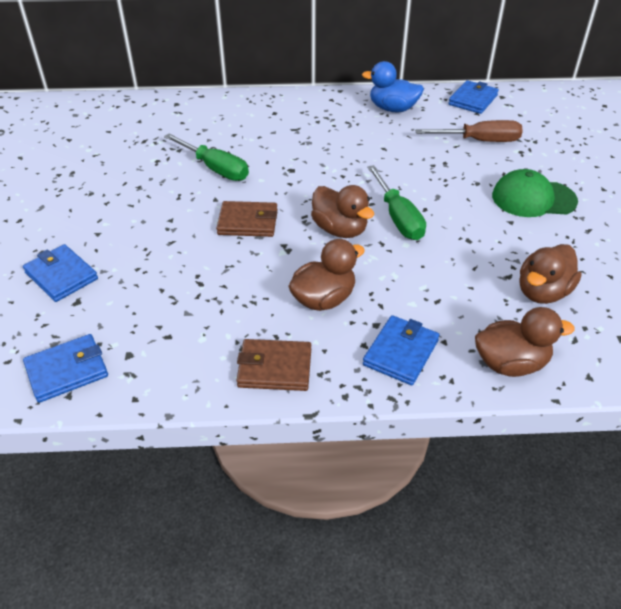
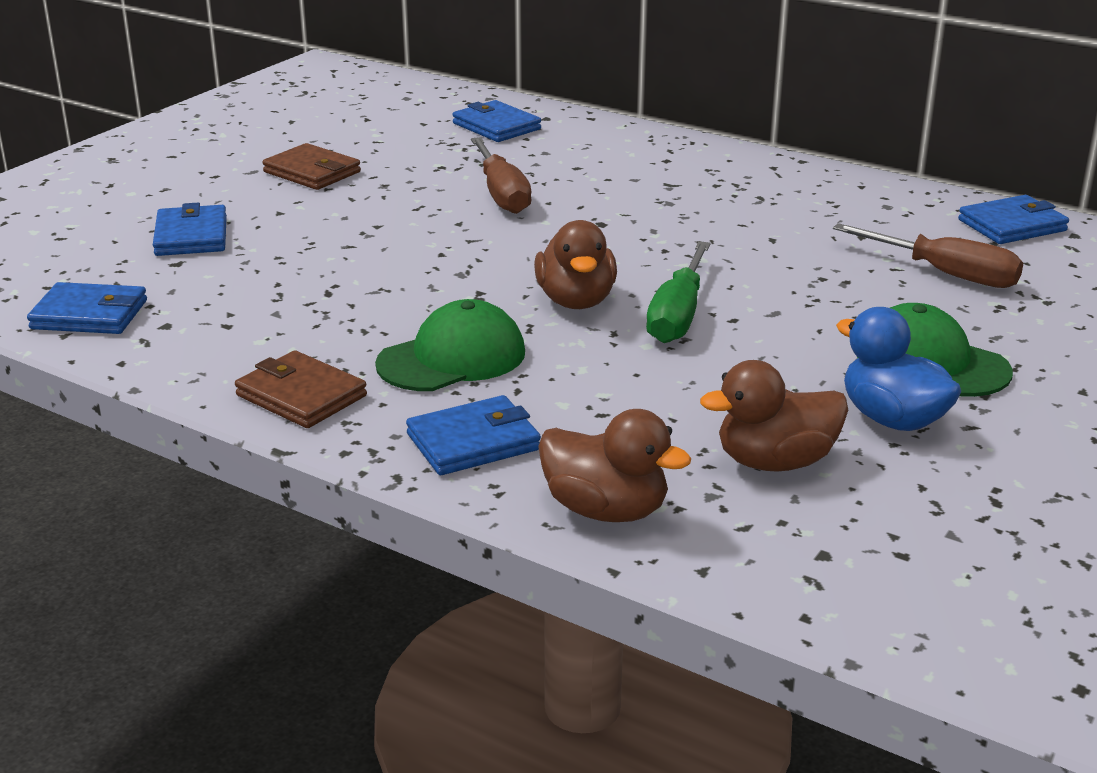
camera: 35 degrees right, 15 degrees down
(155, 119) = (496, 126): none -> blue wallet
(216, 169) = (502, 194): green screwdriver -> brown screwdriver
(248, 222) = (467, 256): brown wallet -> brown wallet (312, 172)
(324, 299) = (452, 358): brown duck -> green cap
(392, 109) = (855, 201): blue duck -> blue duck (892, 419)

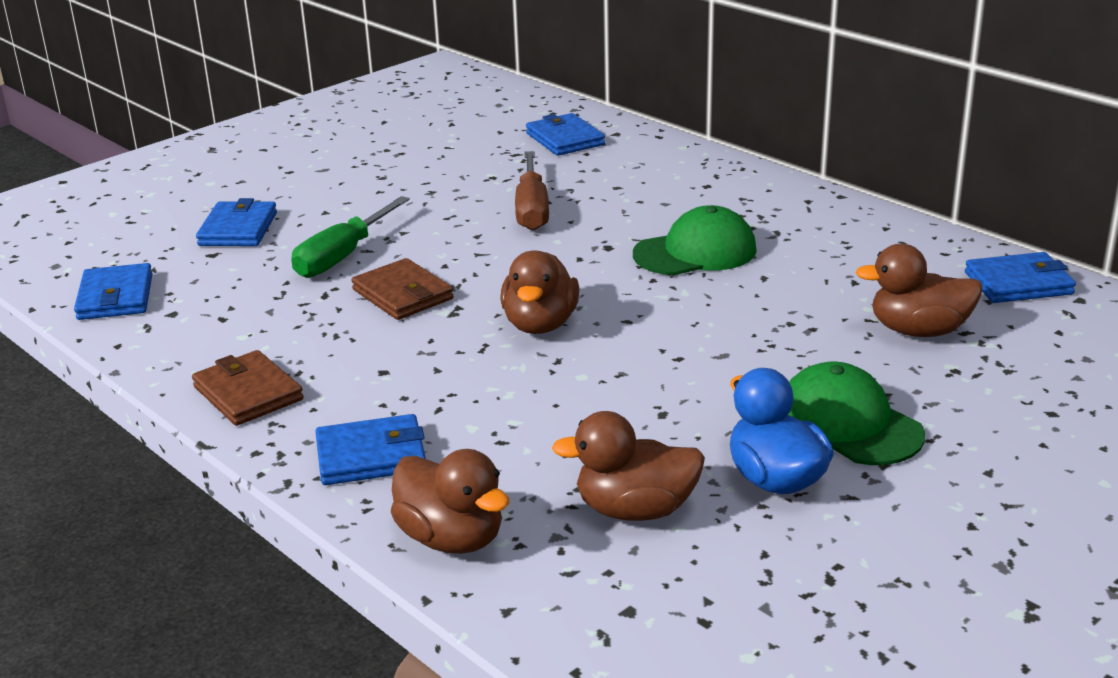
camera: 15 degrees right, 0 degrees up
(89, 314) = (116, 297): blue wallet -> blue wallet turned 60 degrees clockwise
(312, 172) = (374, 174): brown wallet -> brown wallet (403, 294)
(452, 358) = (397, 371): green cap -> green cap (695, 252)
(677, 316) = (627, 349): green screwdriver -> green screwdriver (342, 257)
(947, 274) = (919, 331): brown screwdriver -> brown duck

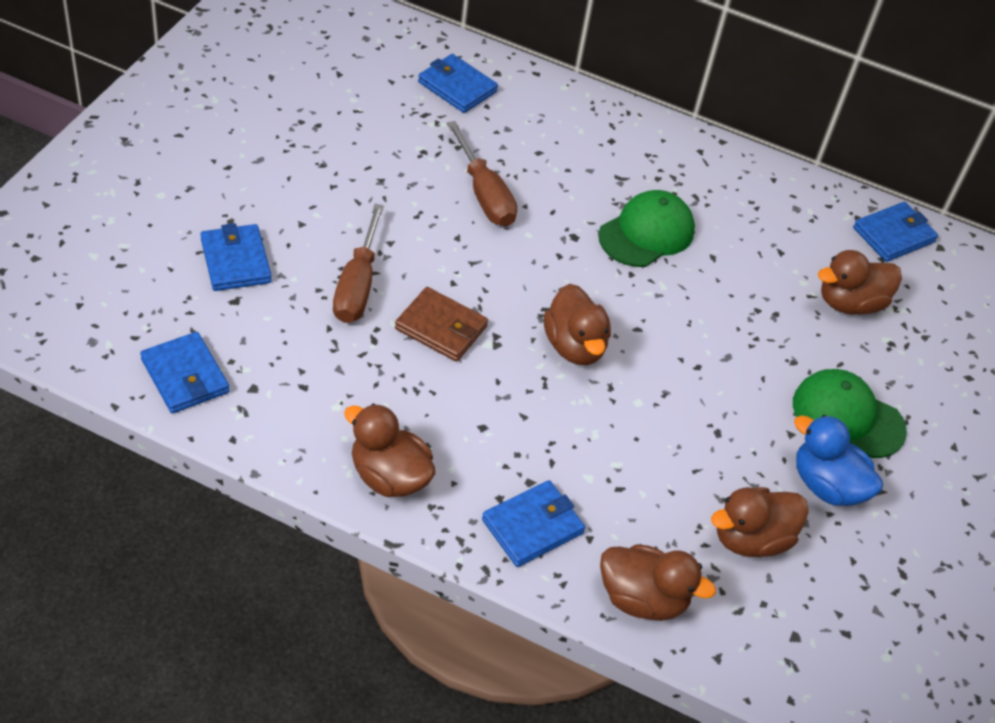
camera: 30 degrees left, 20 degrees up
(248, 393) = (389, 476): brown wallet -> brown duck
(342, 257) = (357, 286): green screwdriver -> brown screwdriver

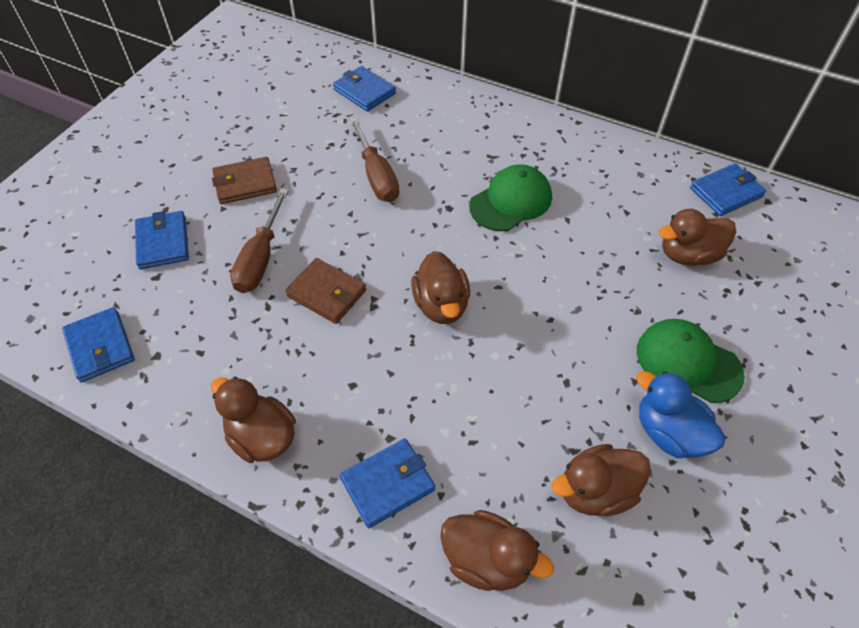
camera: 10 degrees right, 5 degrees up
(324, 195) = (245, 183): none -> brown wallet

